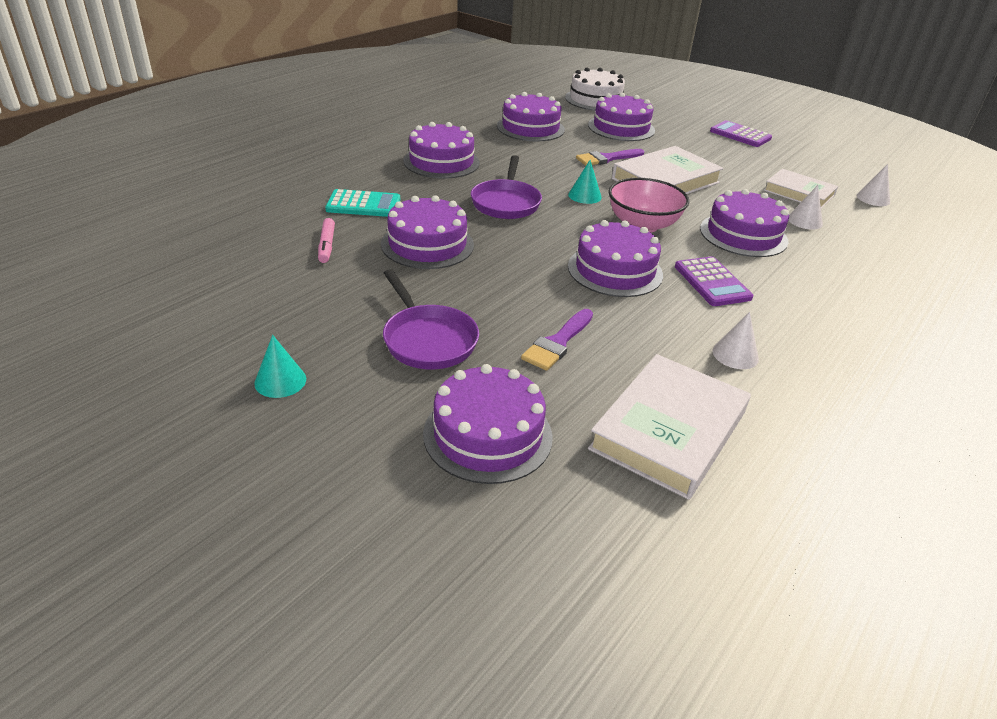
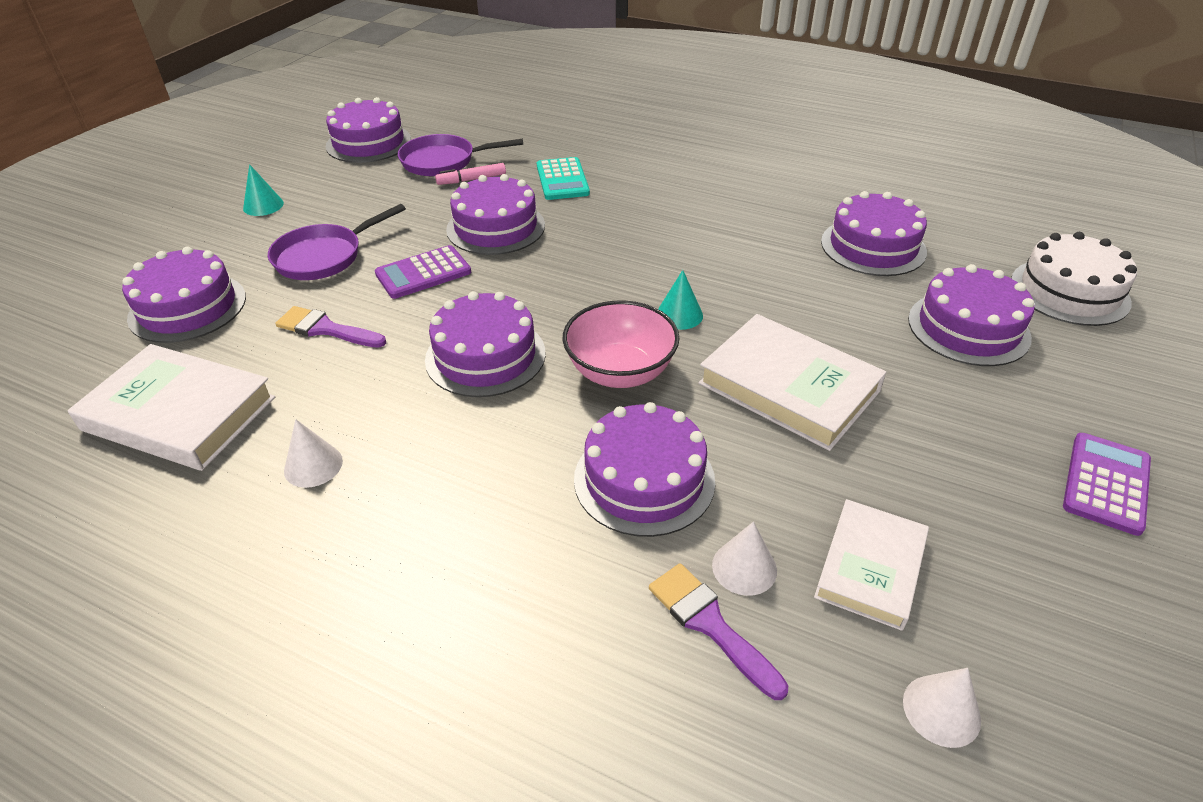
camera: 80 degrees right, 5 degrees up
(441, 162) = (700, 202): purple cake -> purple cake (368, 143)
(506, 203) = (620, 259): purple pan -> purple pan (443, 161)
(607, 158) = (824, 323): purple brush -> purple brush (710, 624)
(712, 282) = (482, 443): purple calculator -> purple calculator (423, 273)

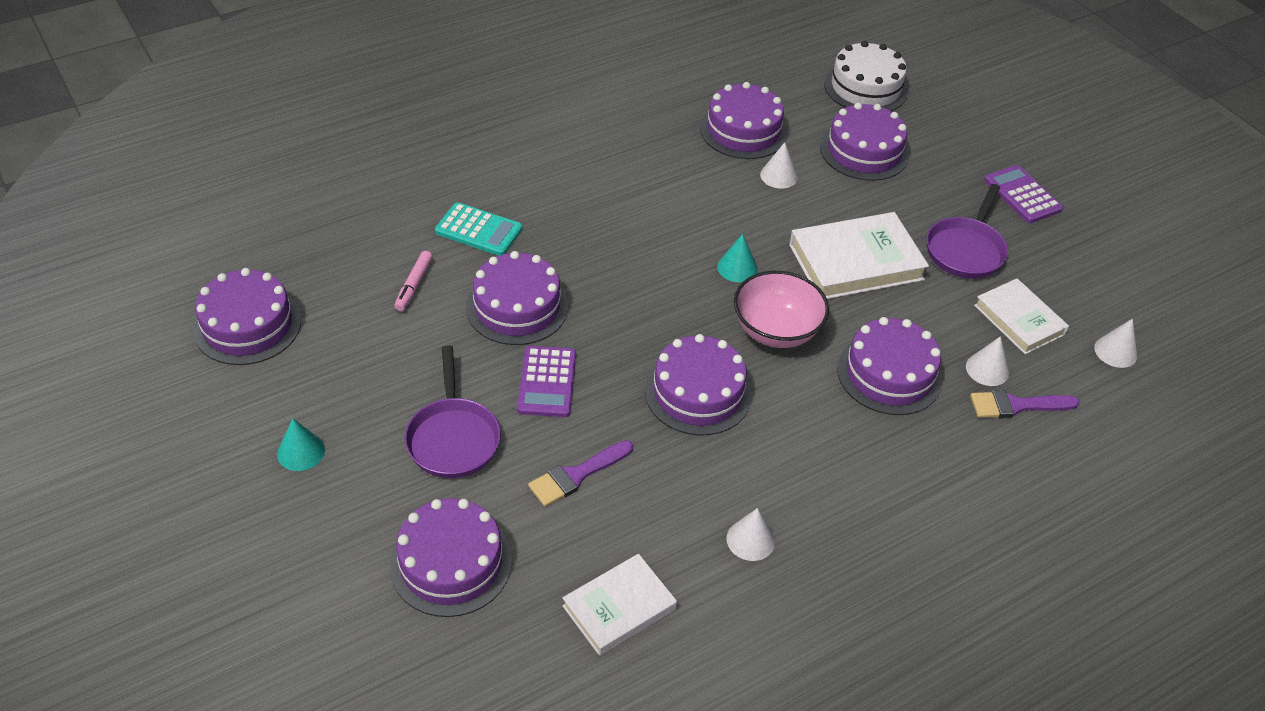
camera: 60 degrees left, 5 degrees up
(179, 413) = (619, 607): white book -> white book, size x0.64
(443, 161) = (355, 289): purple pan -> purple pan (965, 250)
(843, 289) = (778, 176): none -> white cone

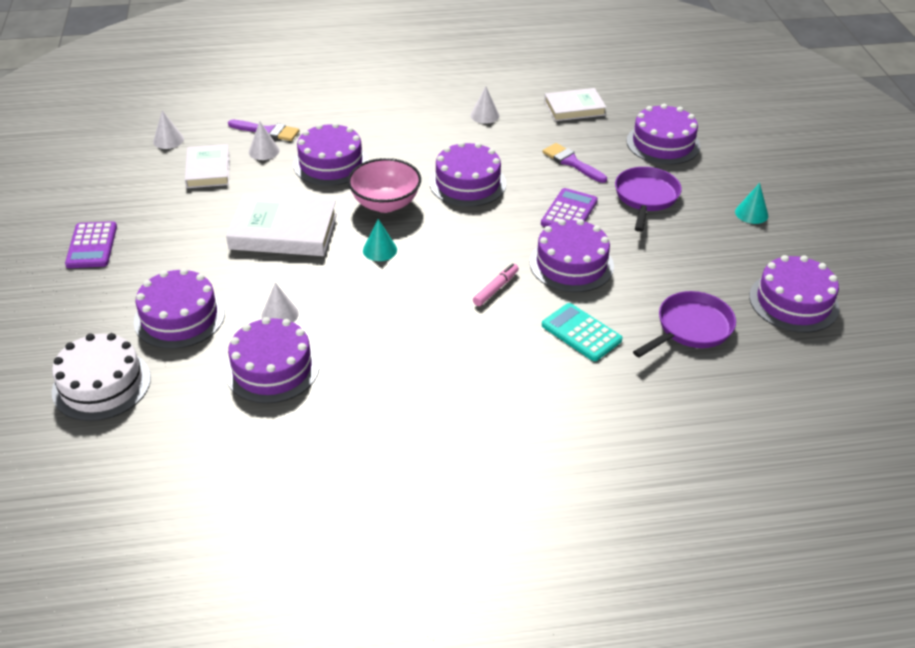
camera: 155 degrees left, 5 degrees down
(414, 285) = (651, 300): pink marker -> pink marker (495, 289)
(576, 475) = (571, 162): purple brush -> purple brush turned 120 degrees counterclockwise
(965, 250) = (190, 219): purple pan -> purple pan (691, 328)

